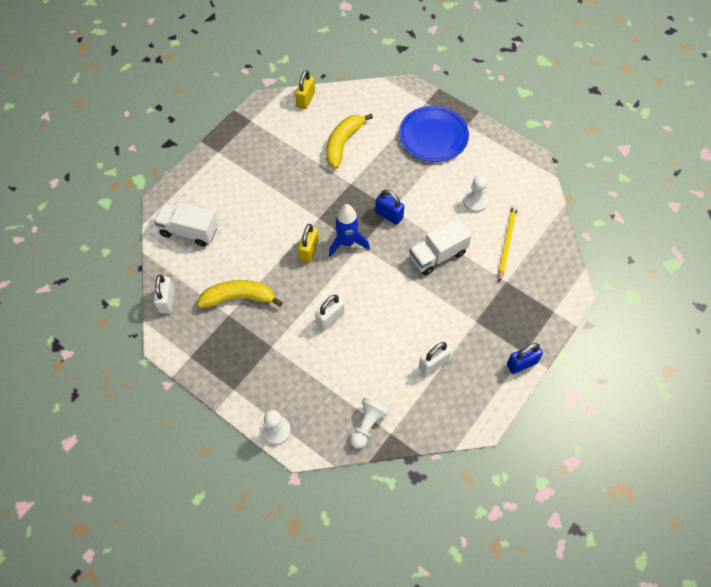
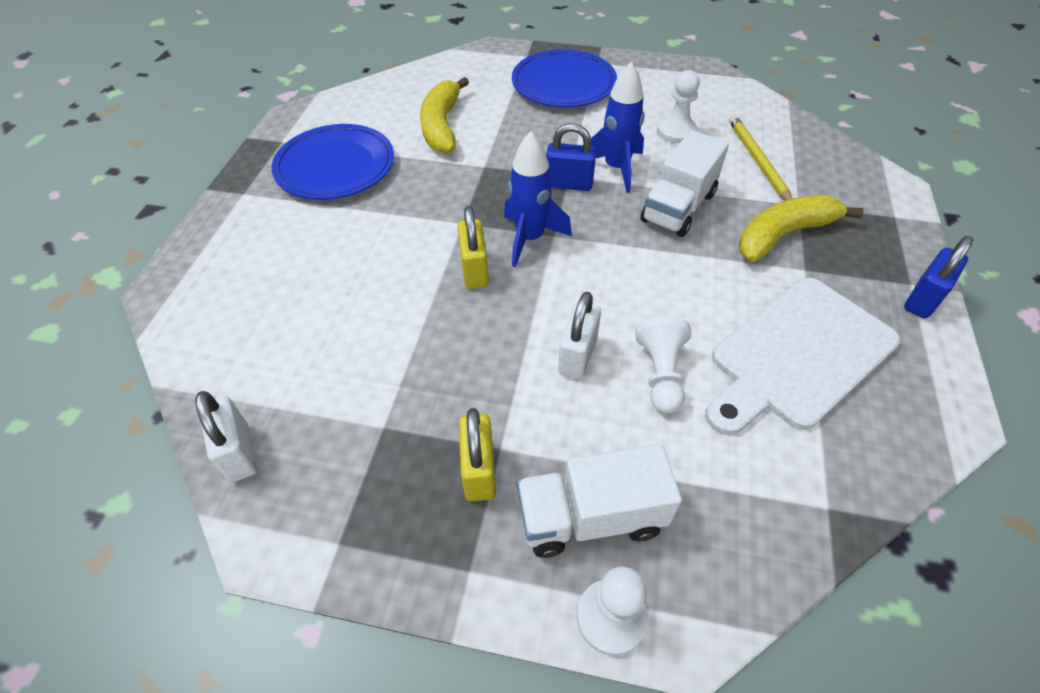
camera: 25 degrees left, 10 degrees down
(189, 231) = (238, 318): white truck -> white truck (591, 517)
(239, 298) = (388, 389): yellow banana -> yellow banana (783, 235)
(271, 152) = (335, 167): none -> blue plate
(305, 99) = (355, 96): yellow padlock -> yellow padlock (479, 471)
(367, 425) = (777, 514): white pawn -> white pawn (661, 374)
(422, 215) = (616, 168): none -> blue rocket
(433, 363) = (798, 355): white padlock -> white cutting board

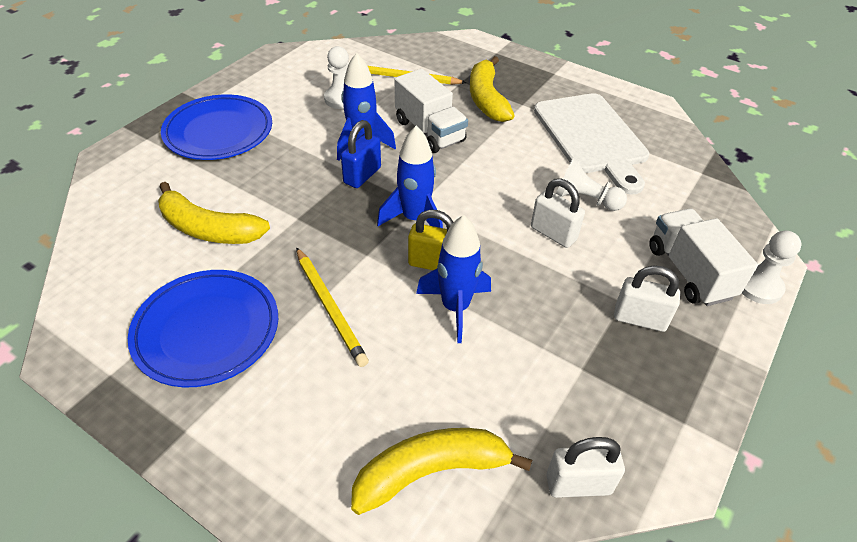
camera: 70 degrees left, 5 degrees down
(234, 339) = (431, 471): none -> yellow banana
(387, 222) = (330, 307): none -> yellow pencil
(424, 303) = (455, 307): none -> blue rocket
(479, 471) = (639, 319): yellow padlock -> white padlock
(591, 517) = (689, 272): white truck -> white truck turned 150 degrees clockwise
(922, 299) = (568, 75): blue padlock -> none

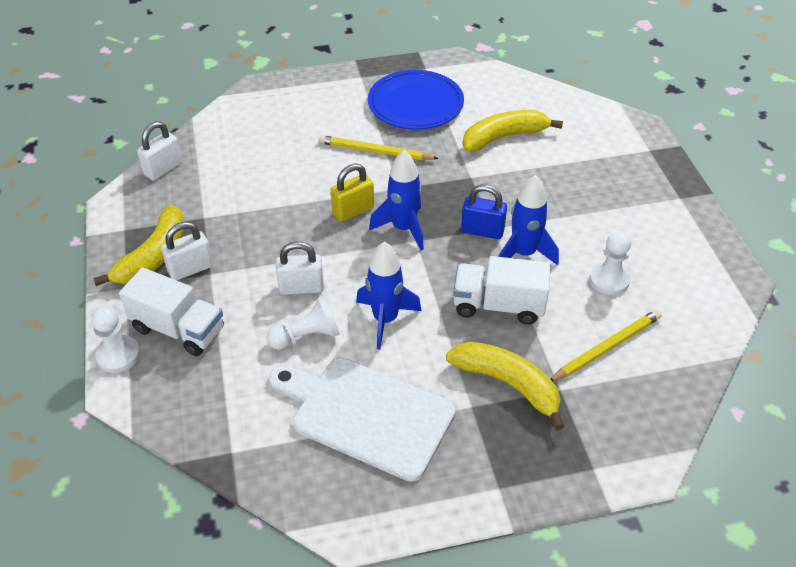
camera: 135 degrees right, 0 degrees up
(219, 132) = (623, 186): blue plate -> none
(362, 175) = (482, 231): blue padlock -> blue padlock turned 60 degrees counterclockwise
(431, 471) = (237, 131): yellow banana -> yellow banana (153, 256)
(455, 307) = (309, 198): blue rocket -> blue rocket (385, 319)

